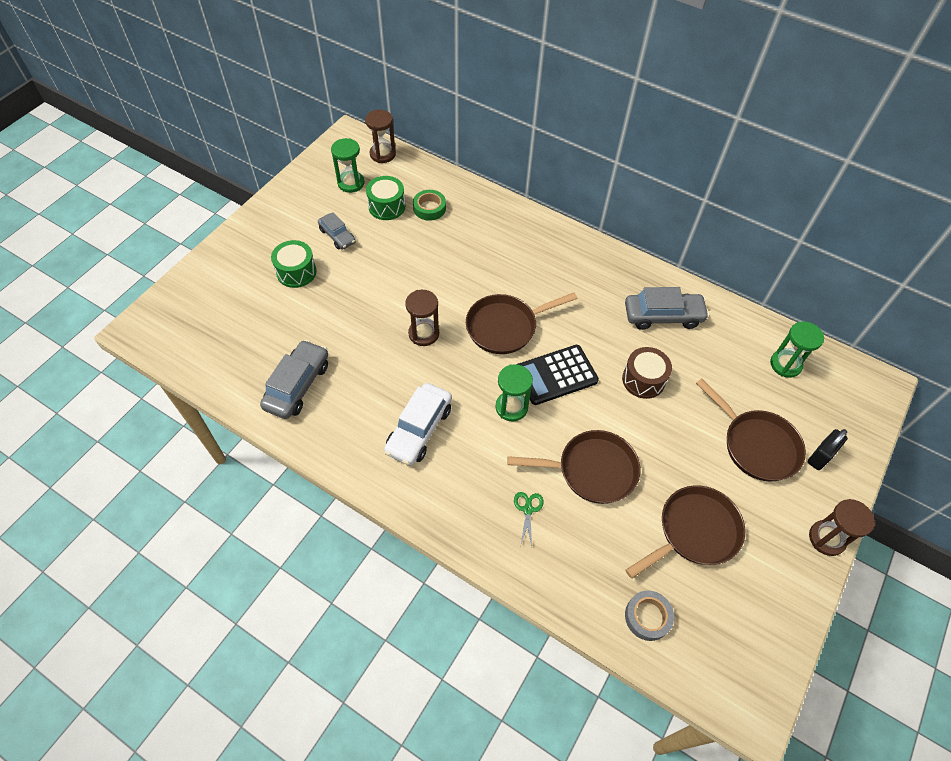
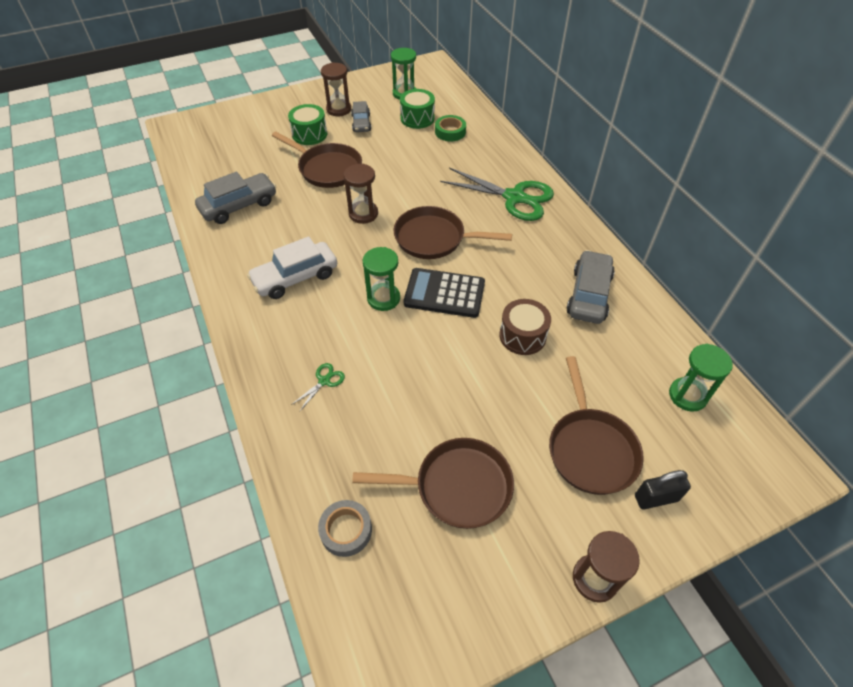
camera: 35 degrees right, 5 degrees down
(382, 154) = (447, 84): brown hourglass -> brown hourglass (339, 109)
(539, 252) = (514, 197): none -> green scissors
(591, 470) = (407, 381): brown pan -> brown pan (327, 168)
(663, 316) = (589, 295): grey car -> grey car turned 105 degrees counterclockwise

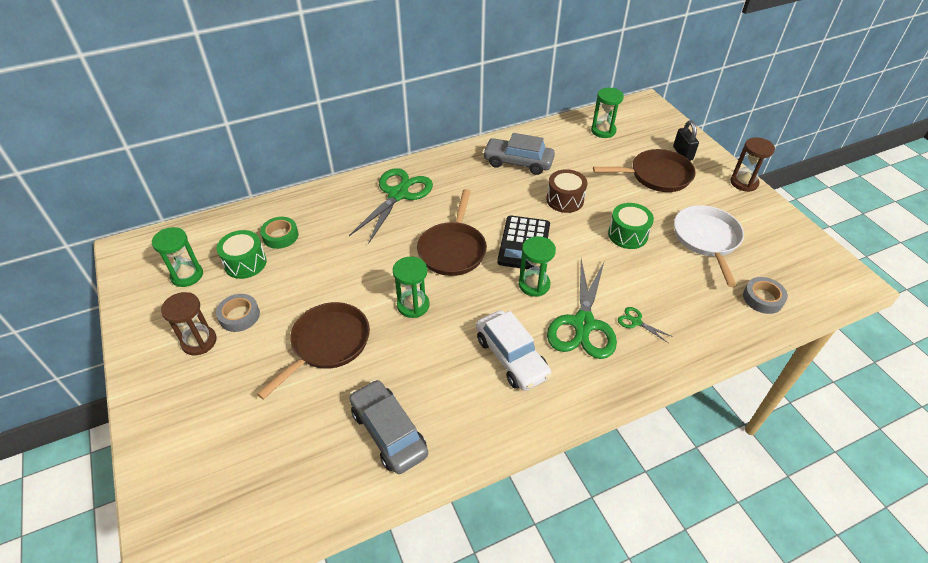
camera: 90 degrees left, 5 degrees down
(309, 134) = (248, 369): green drum -> green drum (627, 235)
(327, 334) = (583, 324): none -> green scissors
(361, 123) = (239, 316): grey car -> grey tape
(363, 214) = (413, 305): brown hourglass -> green hourglass
(456, 486) = (707, 240): brown pan -> white pan

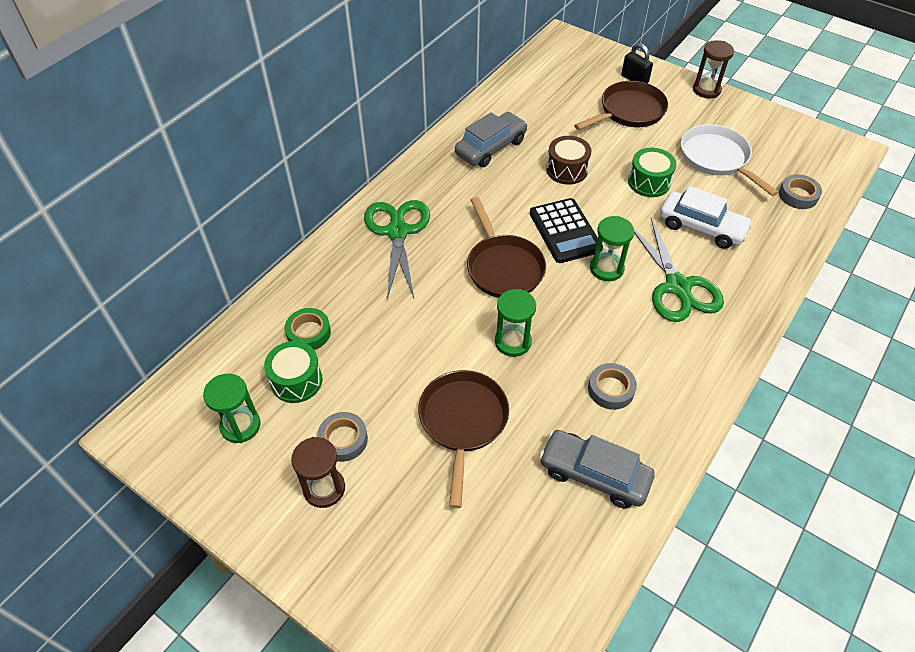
camera: 30 degrees left, 5 degrees up
(458, 376) = (611, 389): none -> grey tape
(511, 357) = (642, 348): white car -> white car (701, 227)
(518, 162) = (491, 147): grey car -> grey car turned 150 degrees clockwise
(603, 131) = (545, 82): green hourglass -> none
(636, 322) = (718, 263): green scissors -> none

